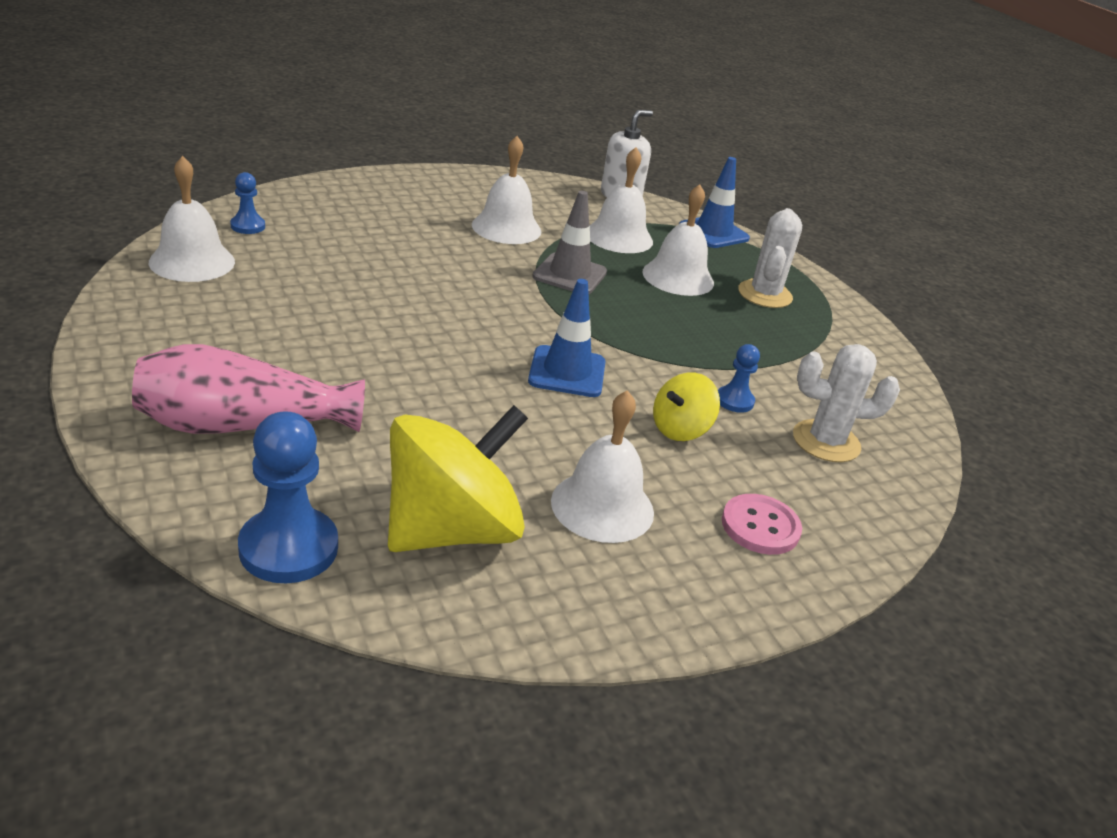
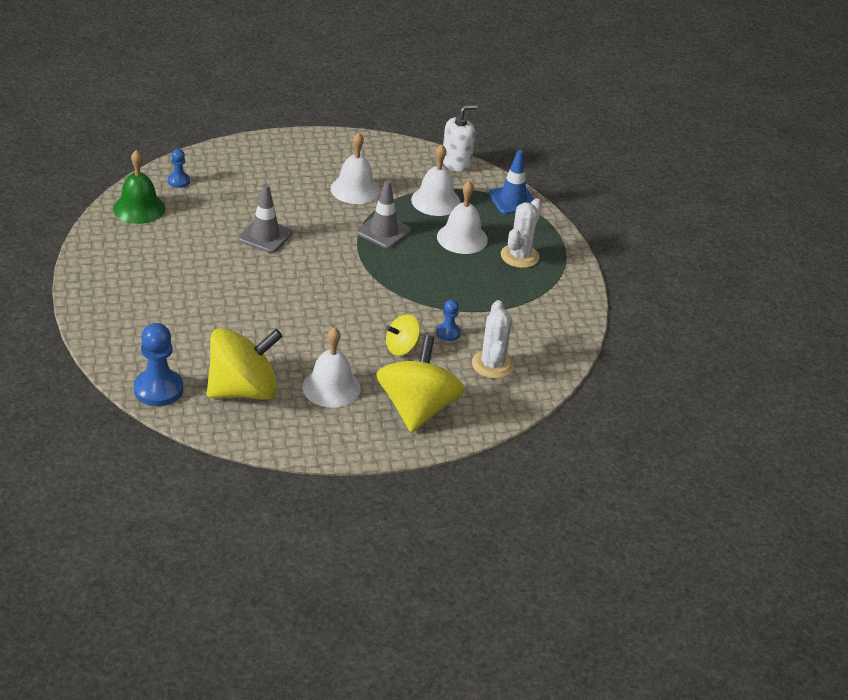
camera: 15 degrees right, 5 degrees up
(192, 261) = (139, 208): white bell -> green bell
(242, 425) = (148, 321): pink vase -> none
(402, 288) = (265, 236): none -> grey traffic cone
(567, 372) = (348, 304): blue traffic cone -> none
(760, 526) = (417, 409): pink button -> yellow spinning top
(826, 441) = (492, 365): white cactus -> white cactus turned 75 degrees clockwise

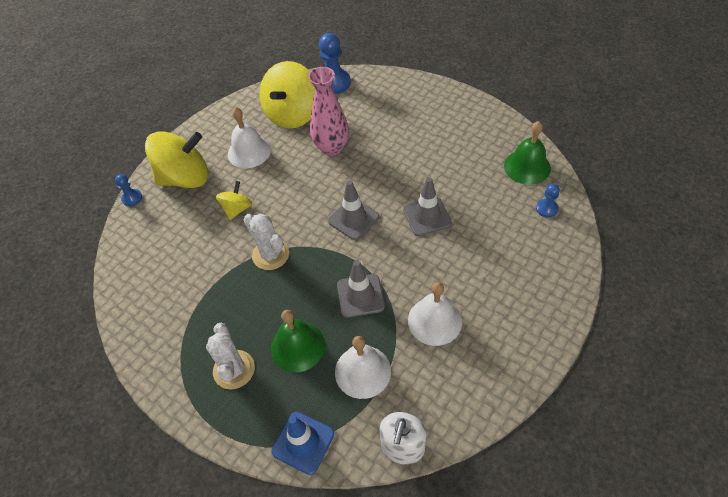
camera: 145 degrees right, 15 degrees up
(256, 333) = (331, 148): none -> pink vase
(320, 273) = (353, 219): none -> grey traffic cone
(417, 409) = (185, 178): yellow spinning top -> yellow spinning top turned 75 degrees counterclockwise
(448, 333) = (219, 245): blue pawn -> blue pawn (132, 198)
(462, 238) = (297, 346): white bell -> green bell
(492, 365) = (166, 245): white cactus -> white cactus (270, 254)

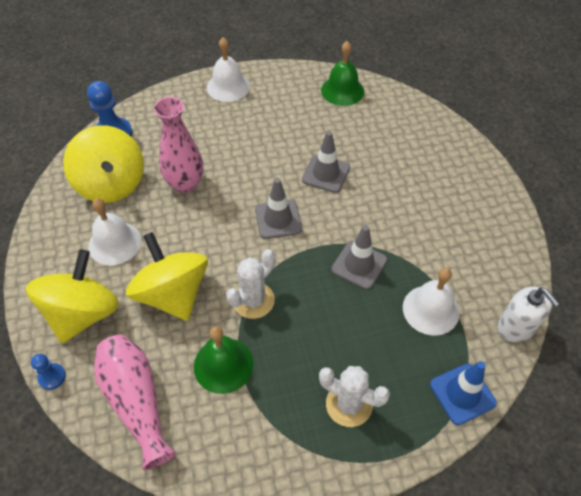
camera: 55 degrees left, 0 degrees up
(146, 250) = (136, 401): none -> pink vase
(237, 209) = (173, 294): yellow spinning top -> yellow spinning top, size x1.97
(270, 254) = (253, 300): white cactus -> white cactus turned 45 degrees counterclockwise
(297, 346) = (368, 340): green bell -> green bell (223, 365)
(434, 321) = (425, 234): white bell -> white bell (228, 86)
(546, 209) = (390, 108): blue pawn -> none

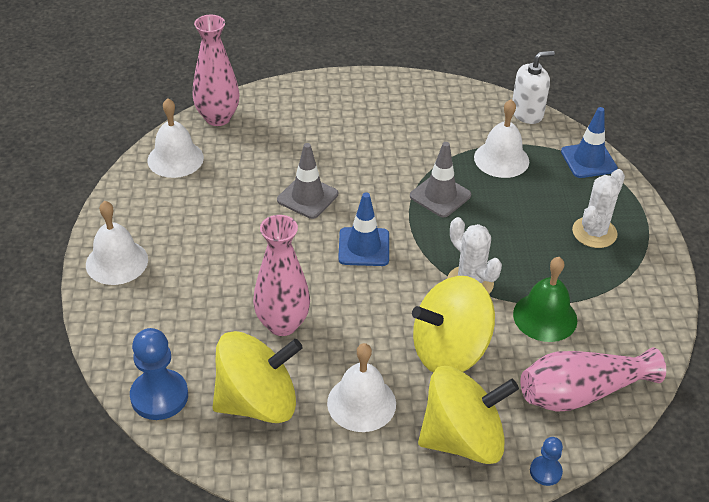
camera: 80 degrees left, 10 degrees down
(83, 313) = (462, 439): yellow spinning top -> yellow spinning top turned 135 degrees clockwise
(278, 219) = (364, 247): grey traffic cone -> blue traffic cone
(342, 90) = (175, 159): green bell -> white bell
(400, 103) = (218, 118): none -> pink vase

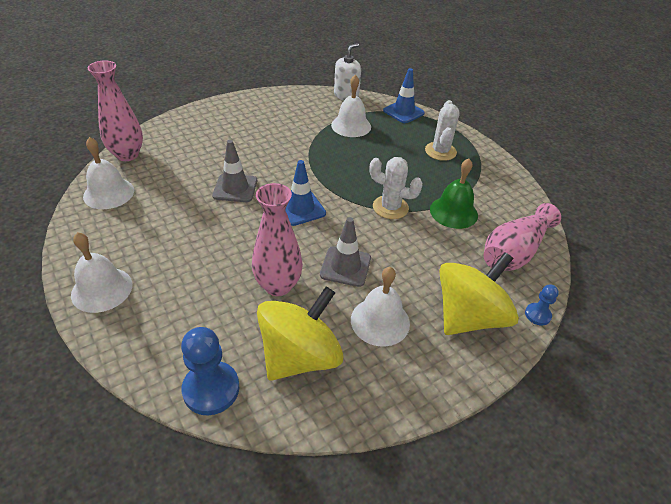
camera: 30 degrees left, 0 degrees up
(440, 196) = (329, 159): grey traffic cone -> grey traffic cone (345, 266)
(449, 351) = (412, 257): yellow spinning top -> none

